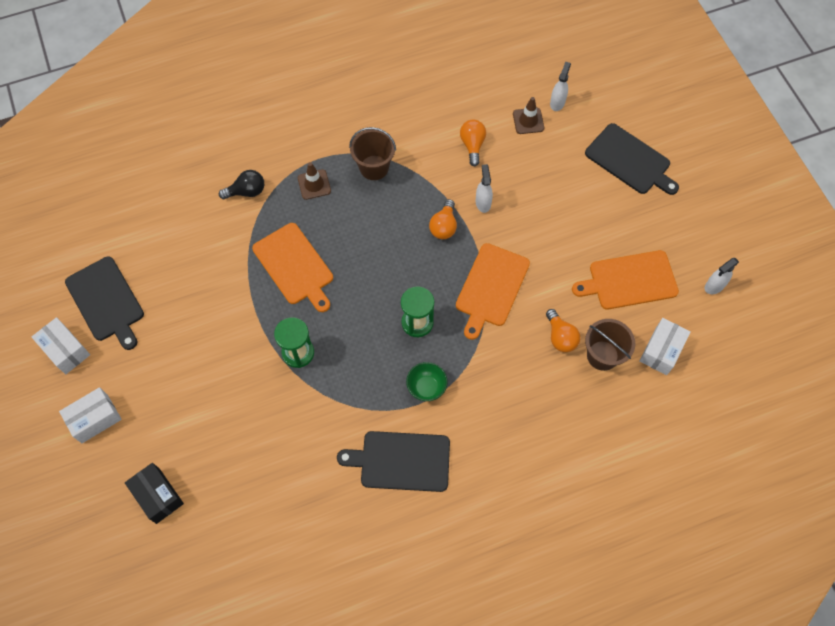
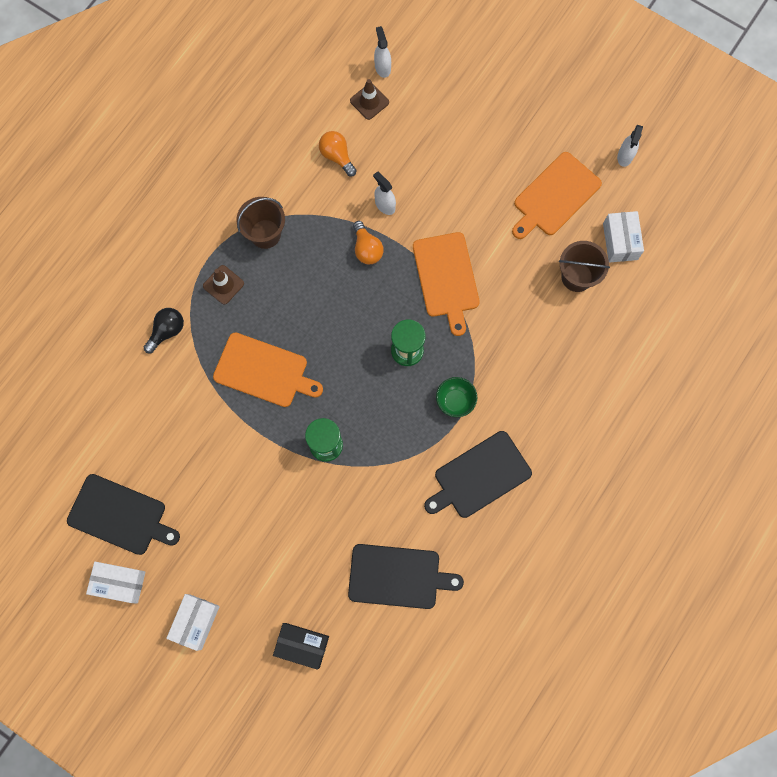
camera: 35 degrees left, 10 degrees up
(560, 337) = (533, 283): orange light bulb -> none
(630, 160) = (482, 84): black cutting board -> black cutting board (398, 576)

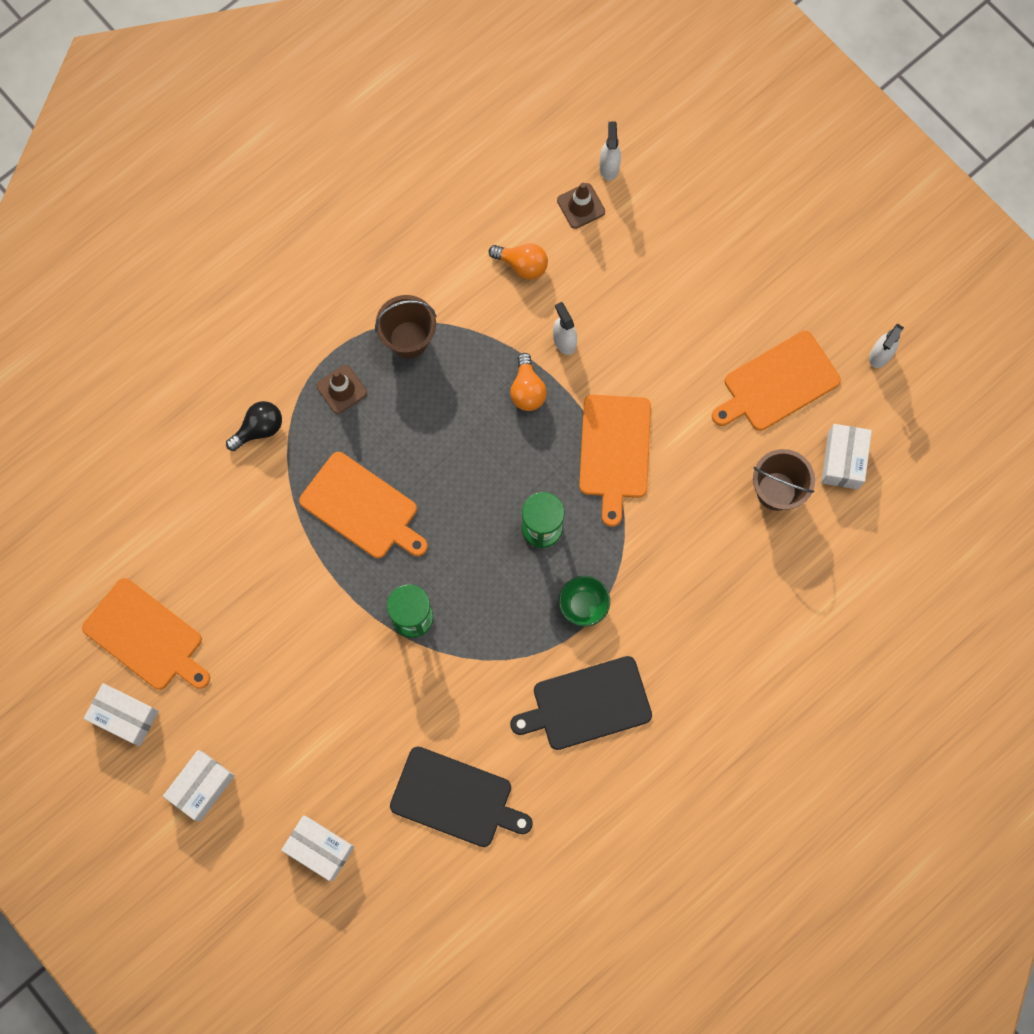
camera: 15 degrees right, 0 degrees up
(120, 515) = (146, 637): black cutting board -> orange cutting board
(302, 645) = (320, 848): black box -> white box
(337, 156) = (522, 265): orange light bulb -> orange light bulb turned 135 degrees clockwise

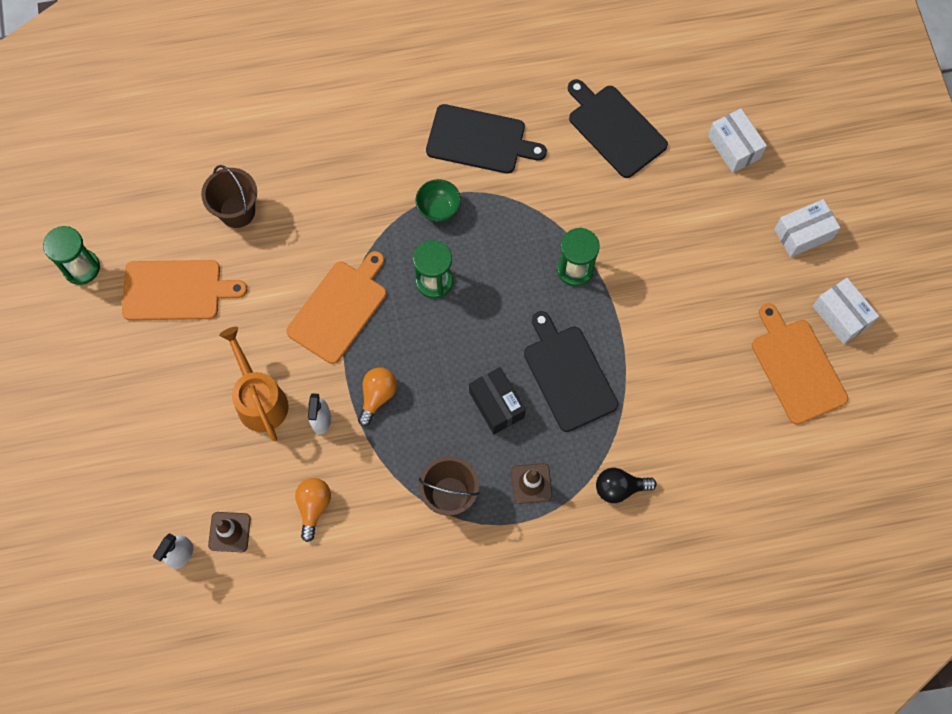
camera: 150 degrees left, 5 degrees down
(362, 508) = (568, 375): orange cutting board -> black cutting board
(413, 443) = (496, 404): none -> black box
(522, 265) = (313, 507): orange light bulb -> orange light bulb turned 45 degrees clockwise
(632, 328) = (259, 399): none -> orange watering can
(843, 460) = (171, 206): white box -> none
(880, 355) = (81, 268): white spray bottle -> green hourglass

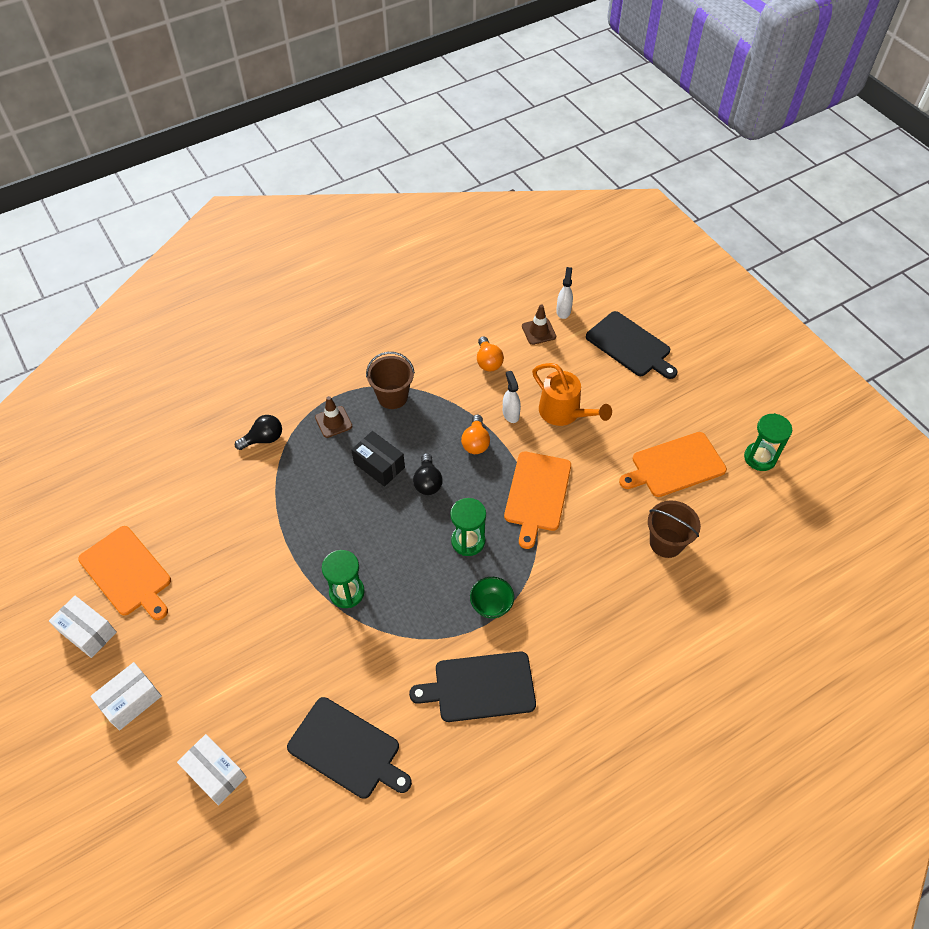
camera: 160 degrees right, 15 degrees down
(450, 364) = (428, 482): none -> black light bulb
(568, 375) = (327, 505): black cutting board -> black cutting board (630, 346)

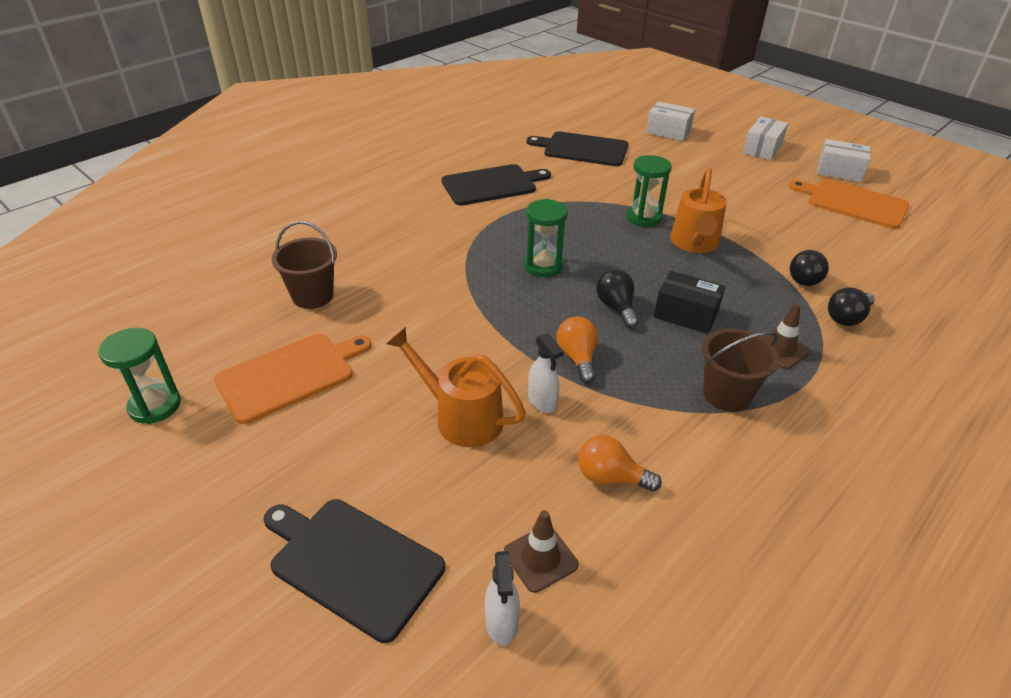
camera: 165 degrees right, 15 degrees down
(261, 484) = (803, 278): none -> black light bulb
(322, 544) = (694, 244): none -> orange watering can
(488, 361) = (610, 477): orange light bulb -> orange light bulb turned 45 degrees counterclockwise
(491, 605) = (500, 227): green bowl -> none
(537, 494) = (477, 316): orange cutting board -> none

